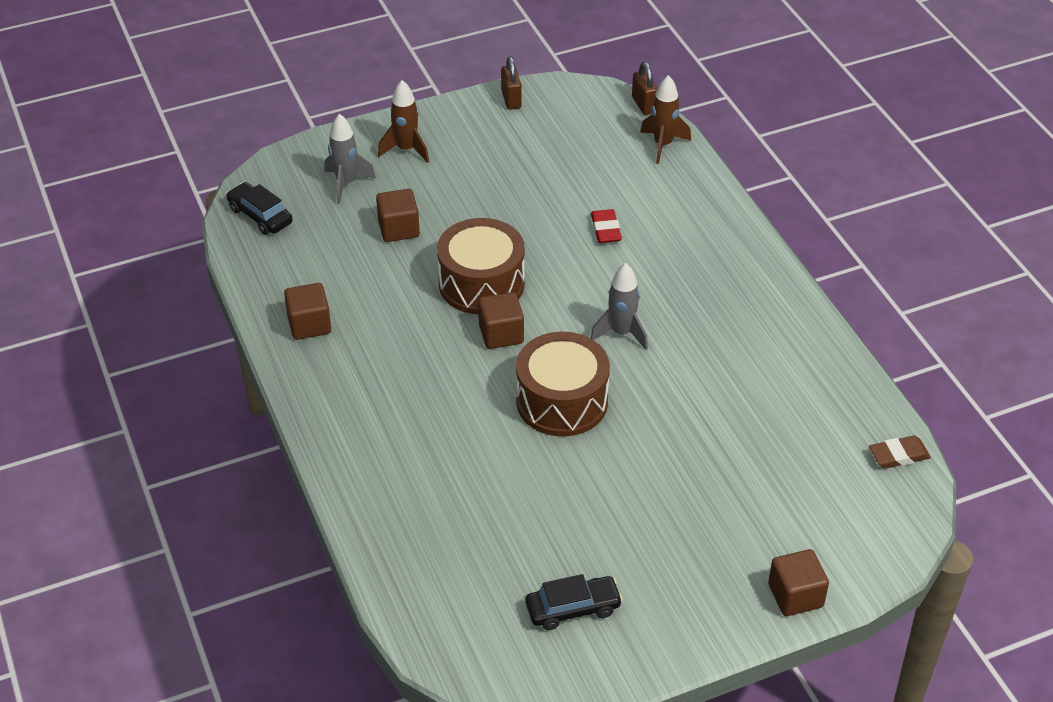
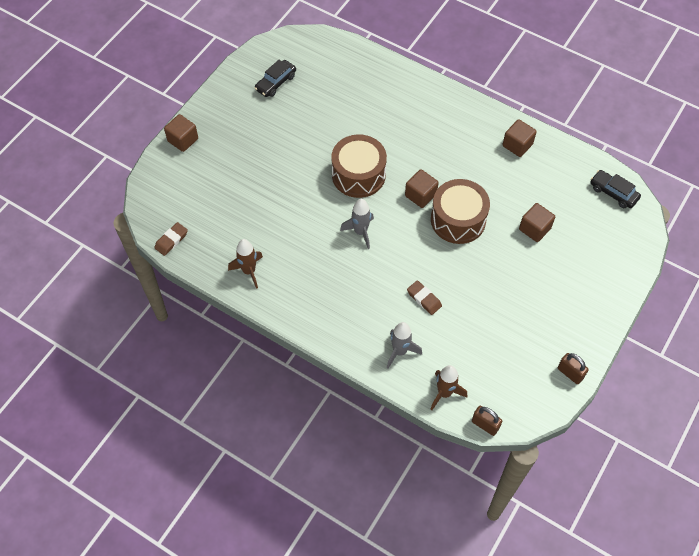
camera: 145 degrees right, 15 degrees up
(260, 215) = (613, 193): black car -> black car turned 150 degrees counterclockwise
(346, 184) = (594, 242): grey rocket -> grey rocket (400, 351)
(406, 149) = (588, 289): brown rocket -> brown rocket (249, 271)
(605, 229) = (424, 299): red eraser -> brown eraser

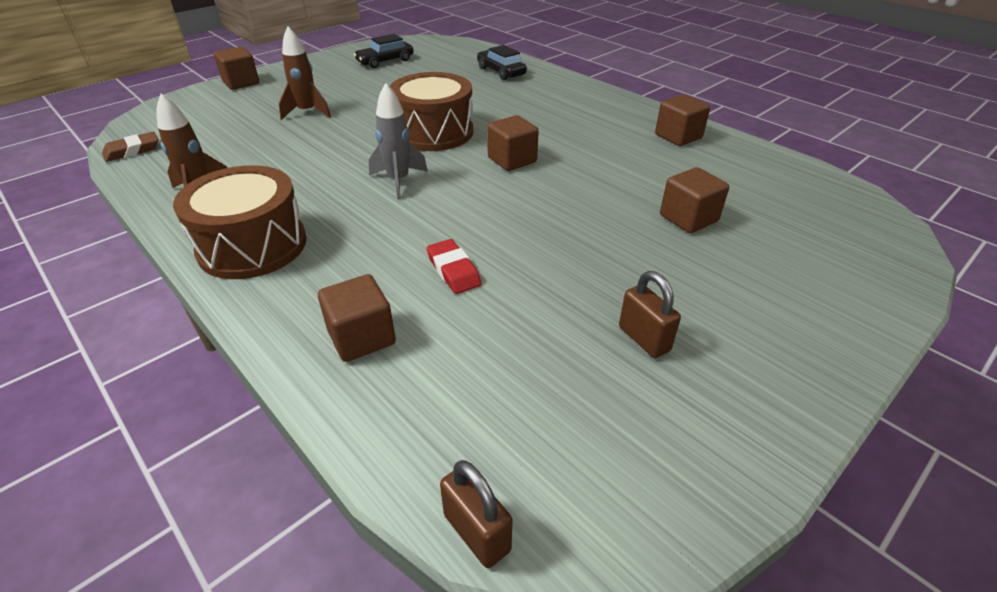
camera: 15 degrees right, 20 degrees down
(400, 351) = (361, 337): grey rocket -> brown cube
(424, 299) = (453, 270): brown eraser -> red eraser
(444, 393) = (411, 433): brown rocket -> brown rocket (307, 112)
(458, 220) = (559, 190): brown drum -> brown drum (252, 245)
(570, 373) = (733, 459): brown padlock -> brown padlock (643, 339)
(613, 193) = (836, 199): black car -> black car (501, 71)

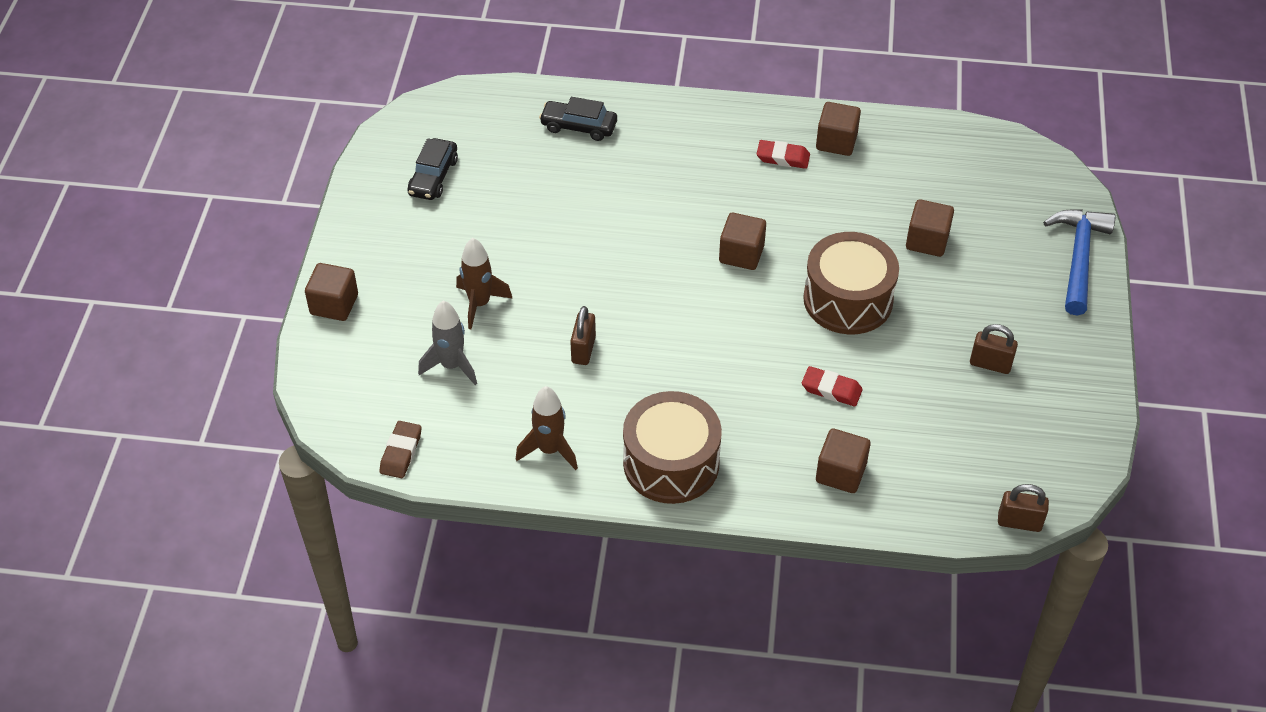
camera: 40 degrees left, 10 degrees up
(321, 157) = (583, 350): none -> brown padlock
(398, 181) = (685, 334): grey rocket -> grey rocket (452, 366)
(434, 132) = (635, 259): brown drum -> brown drum (848, 299)
(621, 129) = (783, 157): none -> red eraser
(859, 304) = (1078, 258): none -> blue hammer

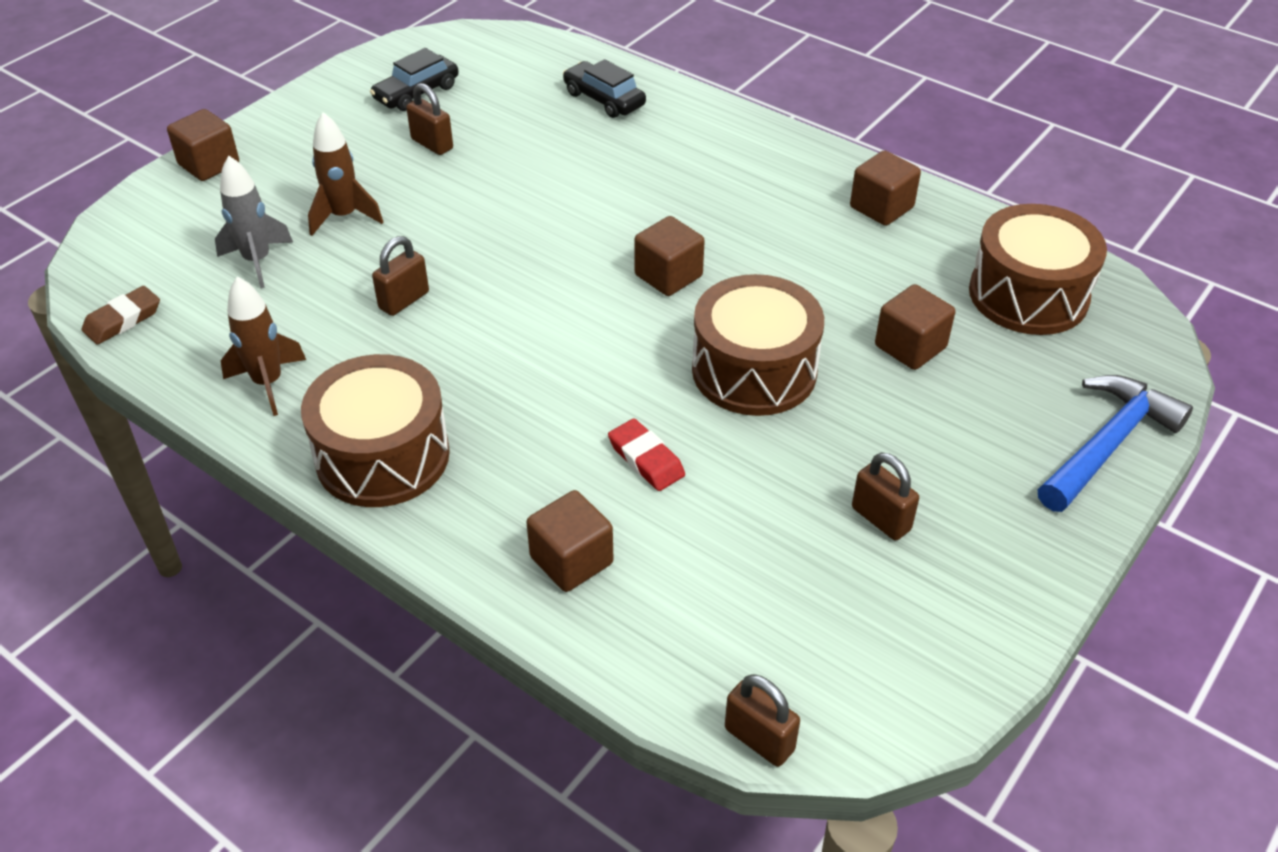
camera: 30 degrees right, 5 degrees down
(487, 217) = (432, 144): none -> brown padlock
(783, 157) = (803, 201): red eraser -> none
(970, 172) = (1028, 295): none -> brown drum

